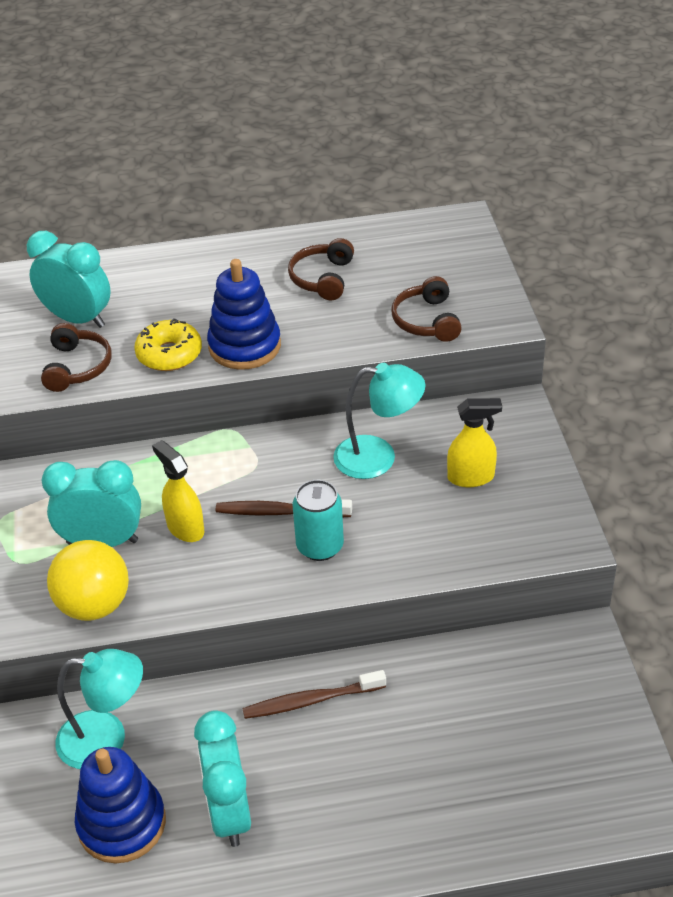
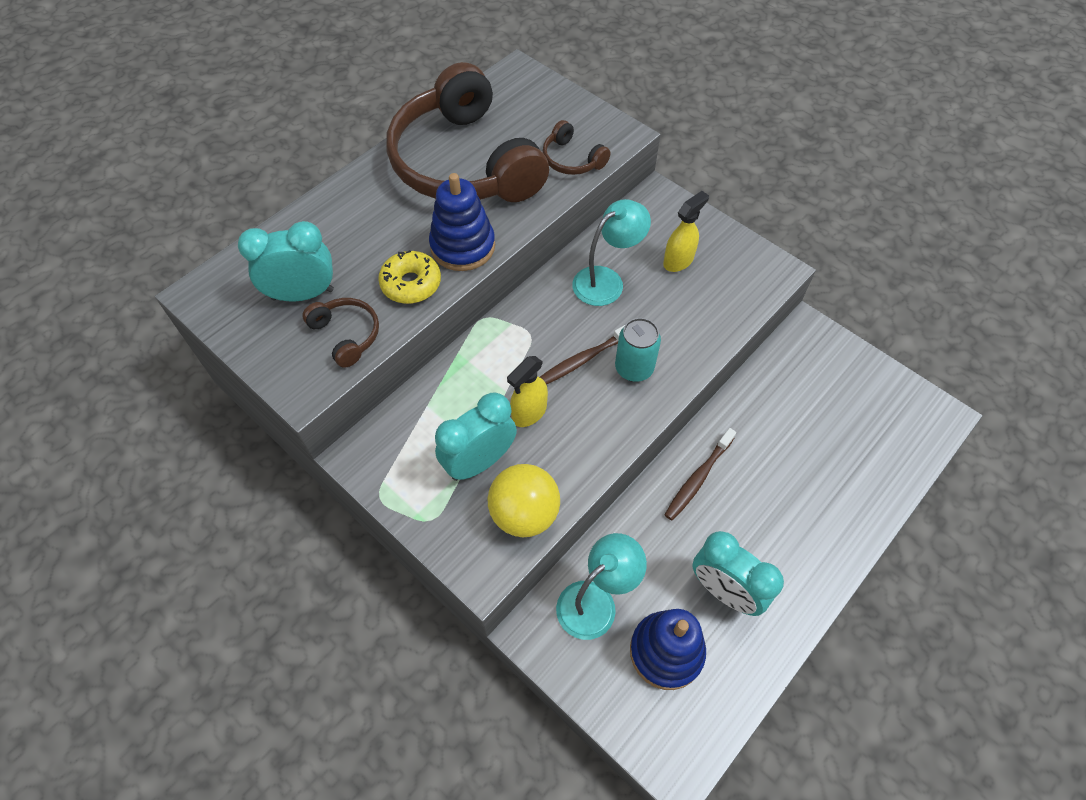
camera: 40 degrees left, 15 degrees up
(185, 528) = (529, 412): yellow spray bottle -> yellow spray bottle turned 60 degrees counterclockwise
(322, 278) = (464, 163): brown headphones -> brown headphones, size x2.47

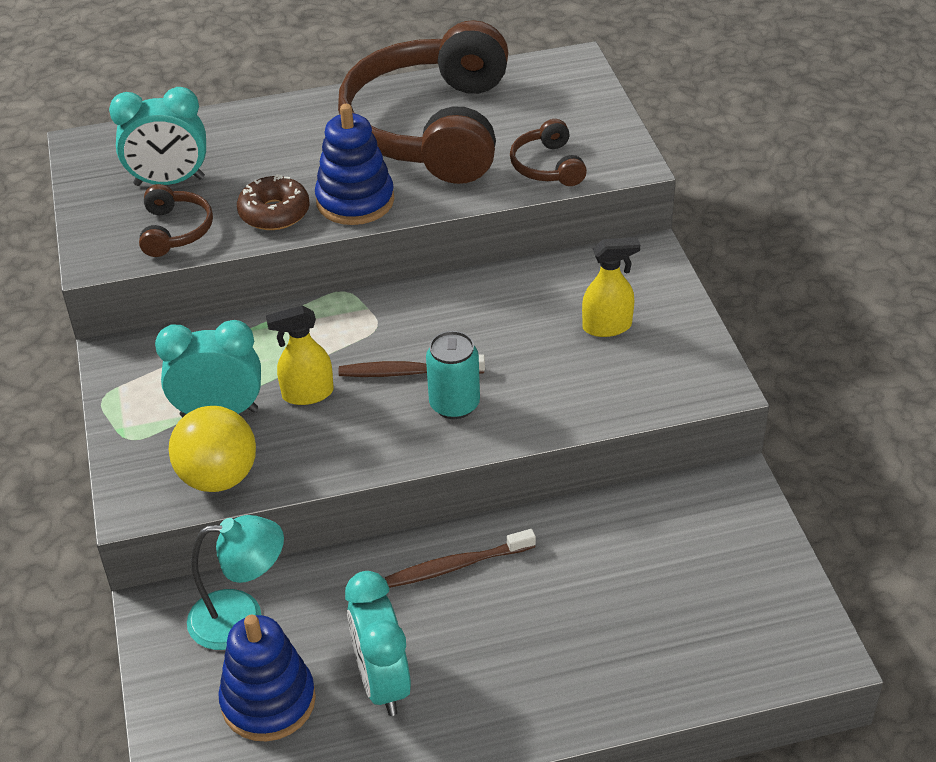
camera: 35 degrees right, 15 degrees down
(303, 294) = (169, 181): turquoise clock -> turquoise clock turned 150 degrees clockwise
(411, 284) = (274, 213): yellow donut -> brown donut
(606, 280) = (506, 311): turquoise lamp -> none

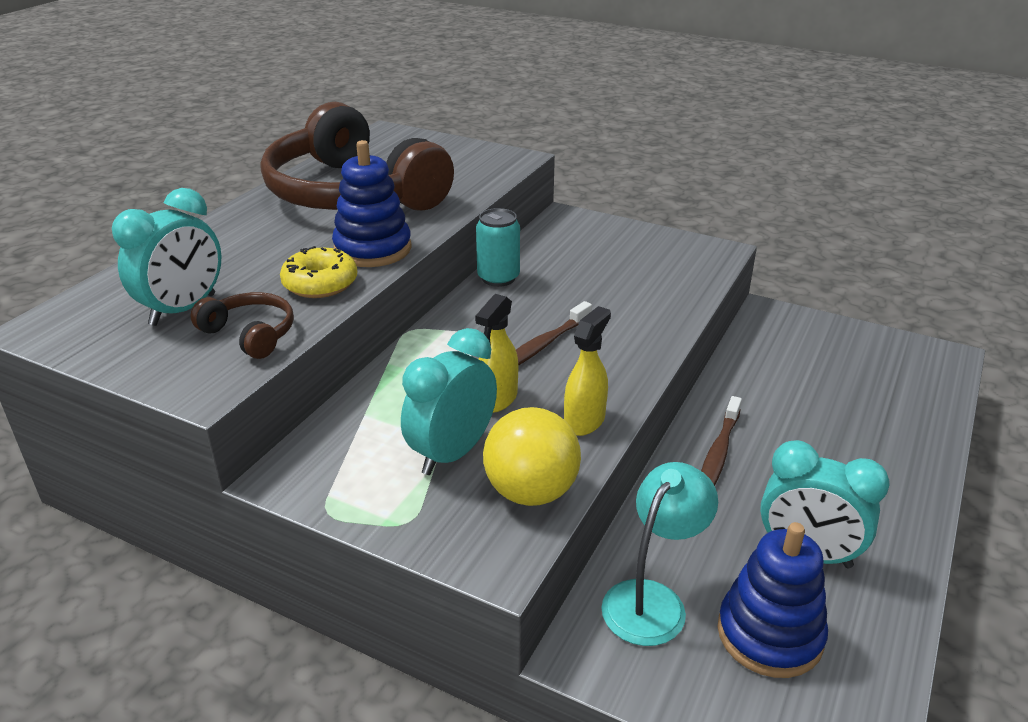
camera: 50 degrees left, 10 degrees down
(274, 213) = (320, 284): brown donut -> yellow donut
(454, 404) = (605, 343): turquoise can -> turquoise can (498, 278)
(547, 166) = (470, 178): brown headphones -> none
(607, 326) = (611, 258): yellow spray bottle -> yellow spray bottle (584, 421)

